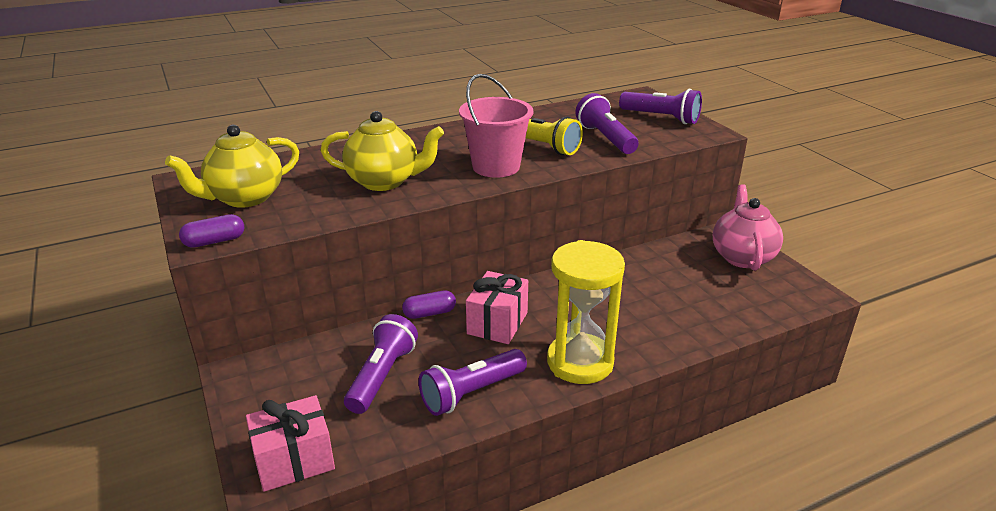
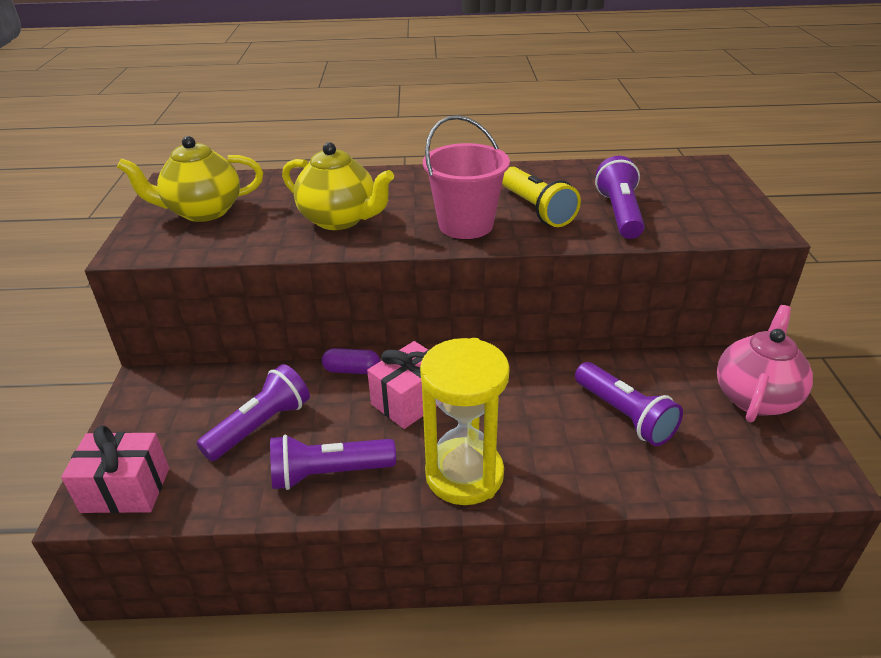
camera: 25 degrees right, 5 degrees up
(214, 241) = (140, 251): purple capsule -> none
(661, 118) = (712, 199): purple flashlight -> purple flashlight (624, 415)

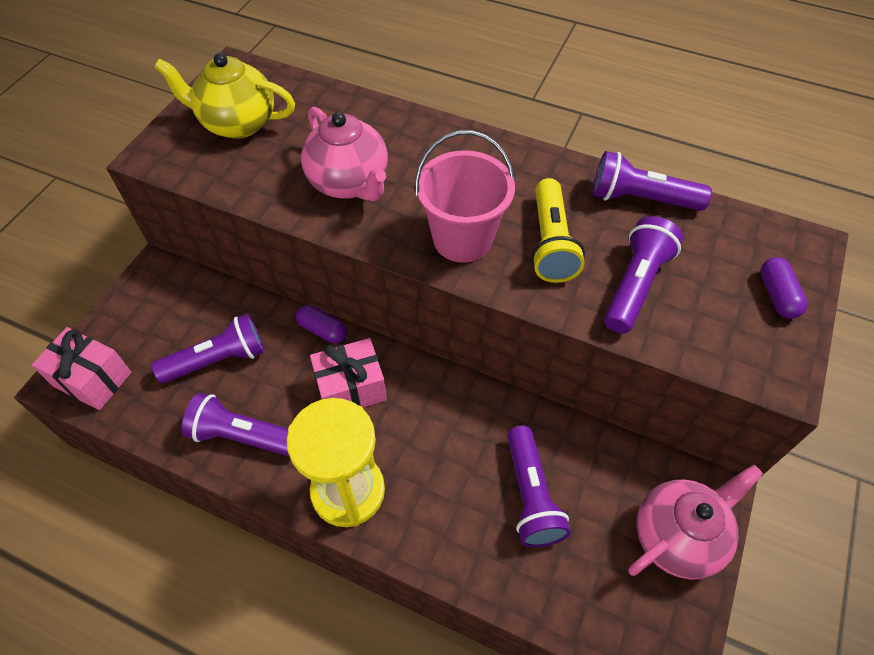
camera: 25 degrees right, 20 degrees up
(340, 220) = (349, 183): yellow teapot -> pink teapot
(578, 172) = (640, 198): none -> purple flashlight
(718, 192) = (777, 295): none -> purple capsule

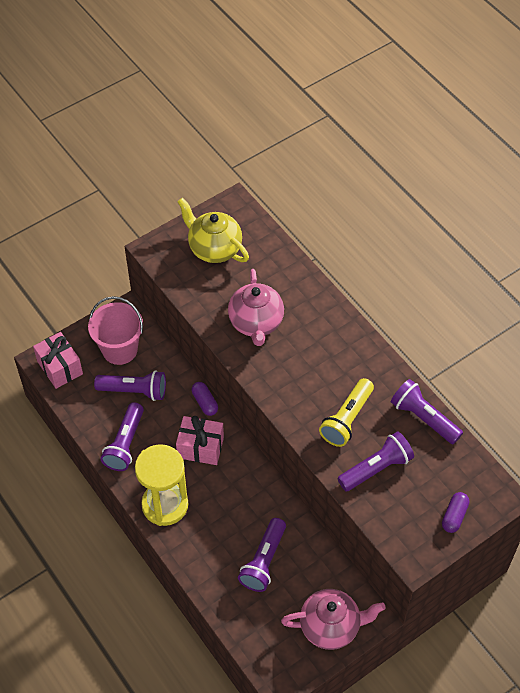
camera: 30 degrees right, 0 degrees up
(243, 436) = (125, 444): purple flashlight -> purple flashlight turned 120 degrees counterclockwise
(462, 239) = (298, 391): pink bucket -> pink bucket (120, 349)

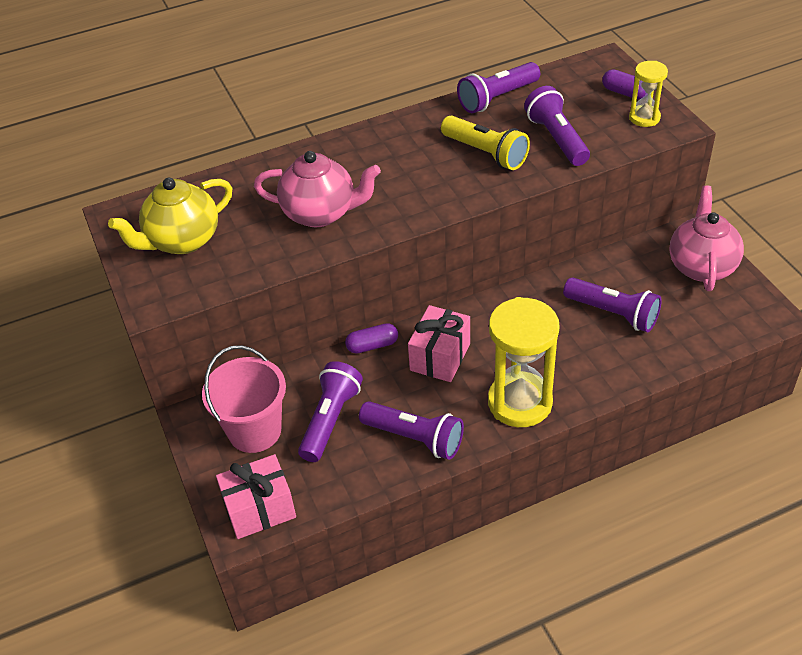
camera: 75 degrees left, 10 degrees down
(420, 533) = (644, 118): none -> yellow hourglass

